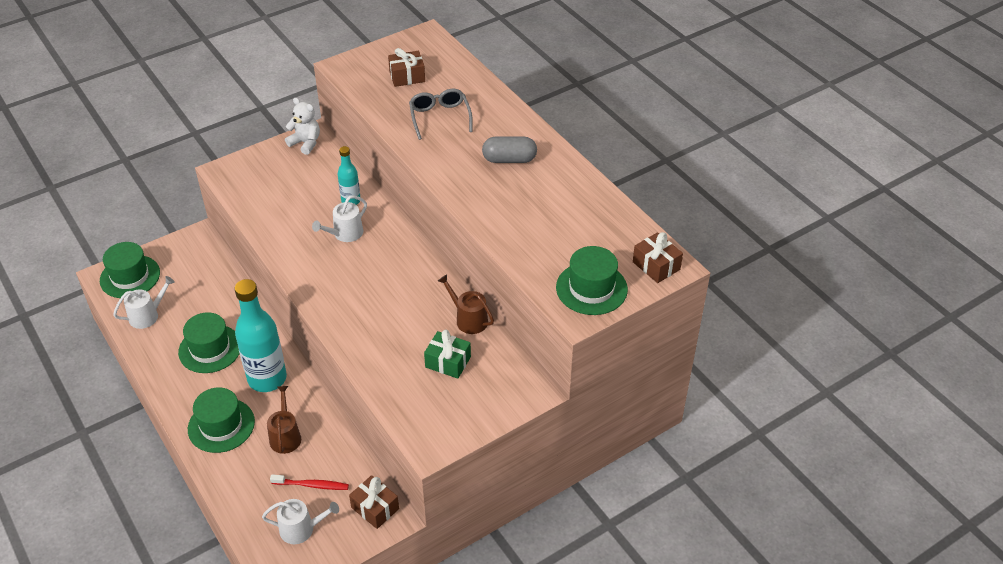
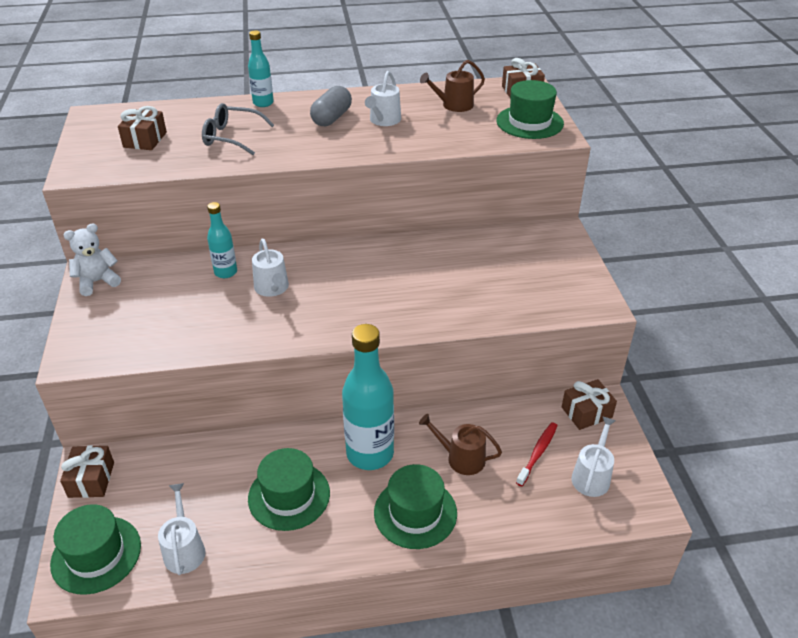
camera: 65 degrees left, 5 degrees down
(185, 244) = (91, 479): none -> brown gift
(448, 362) = (499, 267): green gift -> none
(468, 319) = (453, 242): brown watering can -> brown watering can (454, 105)
(507, 111) = (263, 103): none -> turquoise bottle
(527, 191) = (384, 120): none -> white watering can

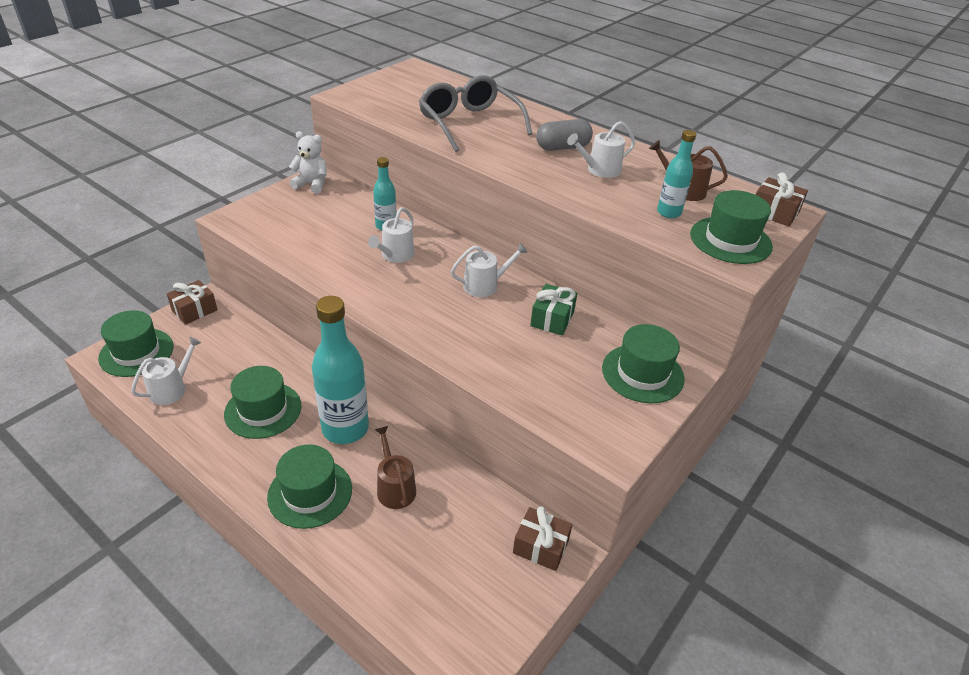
camera: 45 degrees right, 0 degrees up
(145, 140) = (415, 97): brown gift -> none
(231, 137) = (469, 123): grey glasses -> grey glasses, size x1.52
(263, 103) = (533, 113): turquoise bottle -> turquoise bottle (669, 212)
(448, 255) = (552, 319): none -> green gift
(538, 453) = (452, 538): red toothbrush -> none
(545, 250) = (642, 373): none -> green hat
(591, 476) = (464, 596): white watering can -> white watering can (485, 285)

